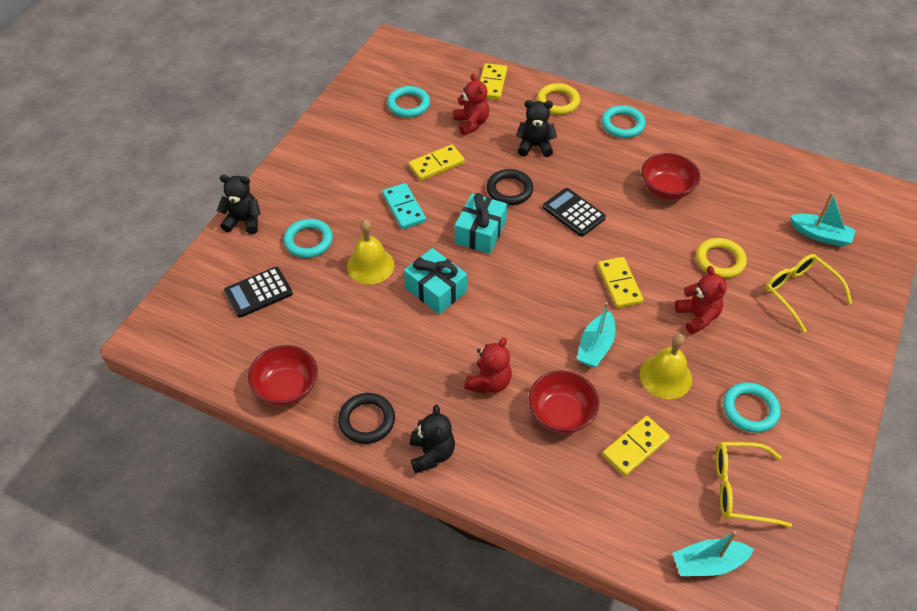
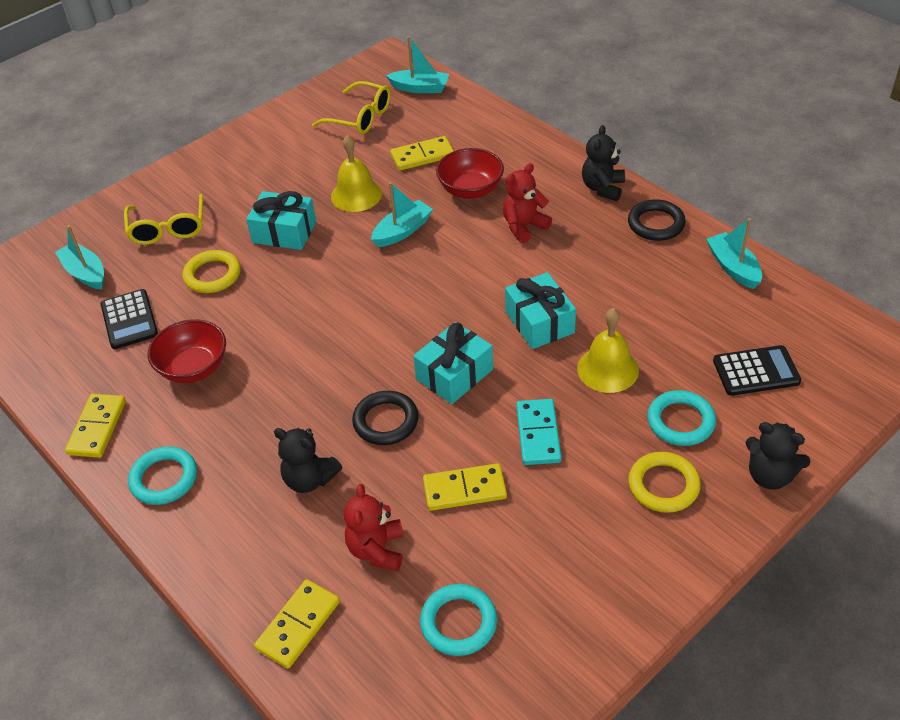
camera: 155 degrees left, 5 degrees down
(286, 388) = (733, 267): red bowl -> turquoise boat
(558, 102) = (222, 550): yellow ring -> yellow ring (663, 485)
(573, 213) = (326, 369): black calculator -> black calculator (129, 320)
(619, 284) = (336, 279): yellow domino -> yellow domino (97, 428)
(697, 316) = (284, 232): red teddy bear -> turquoise gift
(750, 409) = (305, 158): turquoise ring -> none

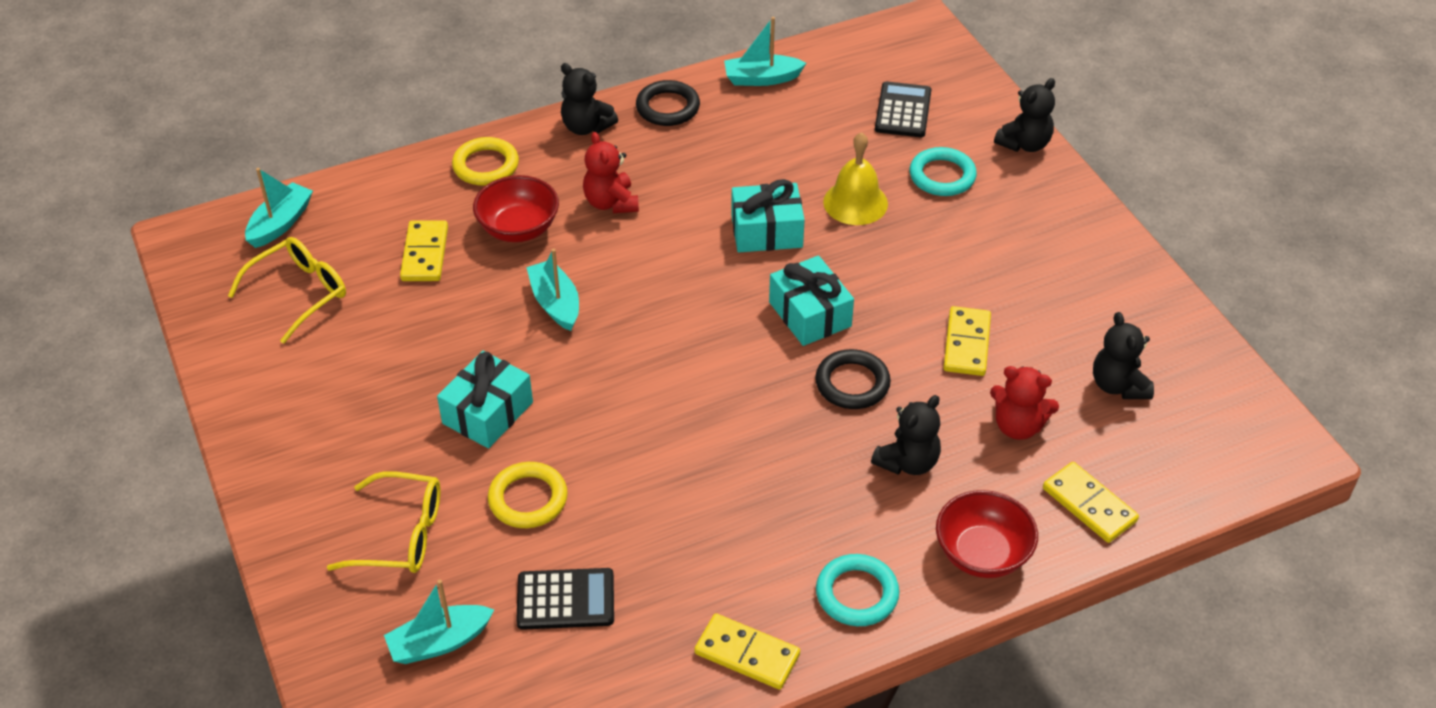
camera: 75 degrees left, 0 degrees up
(193, 368) = (689, 542): red bowl -> red bowl (982, 554)
(356, 195) = (459, 330): yellow bell -> none
(458, 622) = (1118, 385): turquoise ring -> black teddy bear
(538, 434) = (918, 274): turquoise domino -> none
(663, 485) = (1011, 210): yellow ring -> yellow ring (486, 166)

